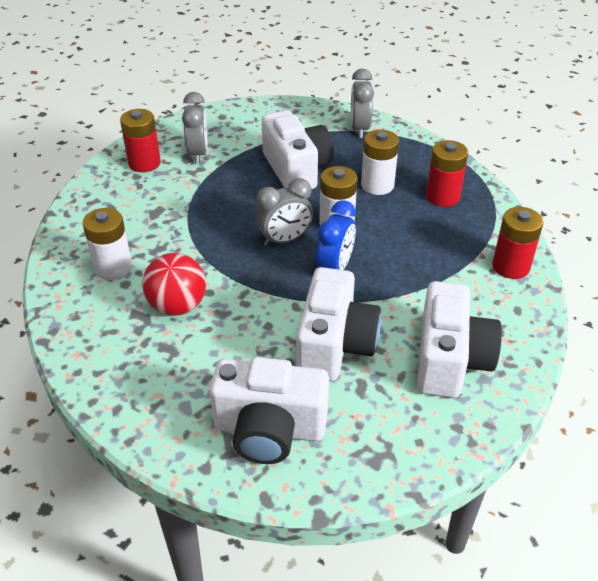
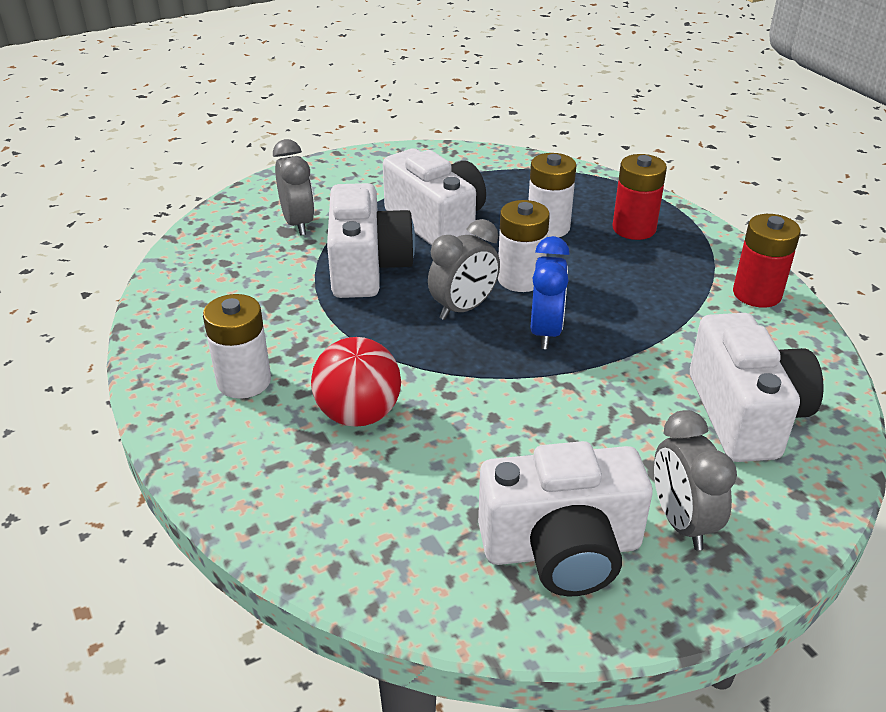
camera: 15 degrees left, 5 degrees down
(144, 163) = (229, 245): red battery -> none
(335, 345) = (593, 424): white camera -> white camera (367, 267)
(359, 129) = (493, 167): grey clock -> grey clock (681, 522)

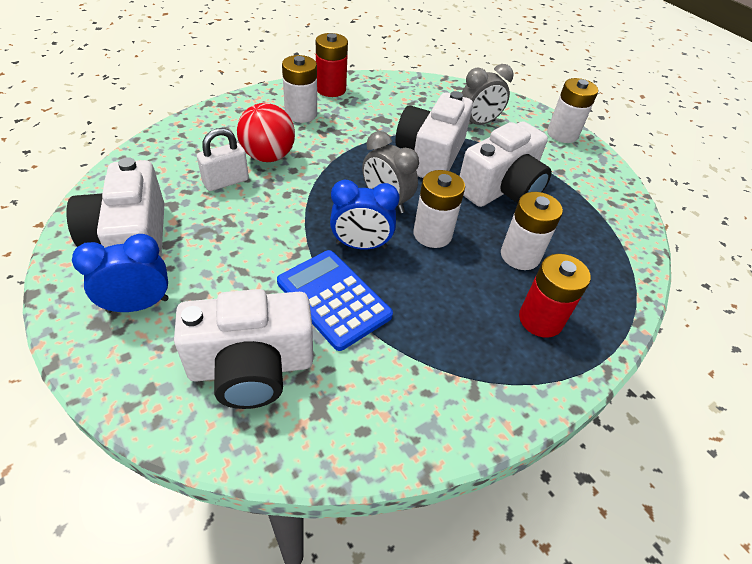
camera: 80 degrees right, 10 degrees up
(331, 169) = (562, 134): none -> white battery
(367, 267) = (430, 155): white camera -> white camera turned 120 degrees clockwise
(421, 457) = (226, 181): none -> white padlock
(635, 355) = (334, 299): none -> blue calculator
(681, 522) = (138, 305): grey clock -> blue clock
(757, 294) = (444, 413): red battery -> red battery (331, 89)

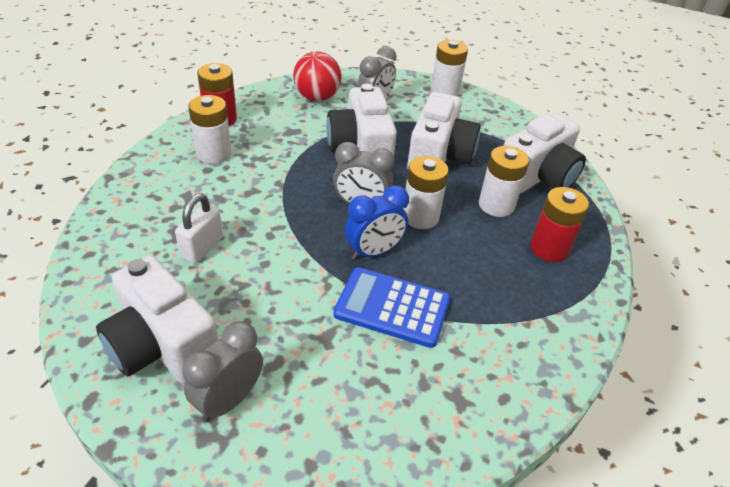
camera: 30 degrees left, 5 degrees down
(138, 305) = (228, 400): blue clock -> grey clock
(251, 367) = (379, 398): white camera -> white camera (537, 176)
(268, 156) = (220, 207): red ball -> red ball (317, 97)

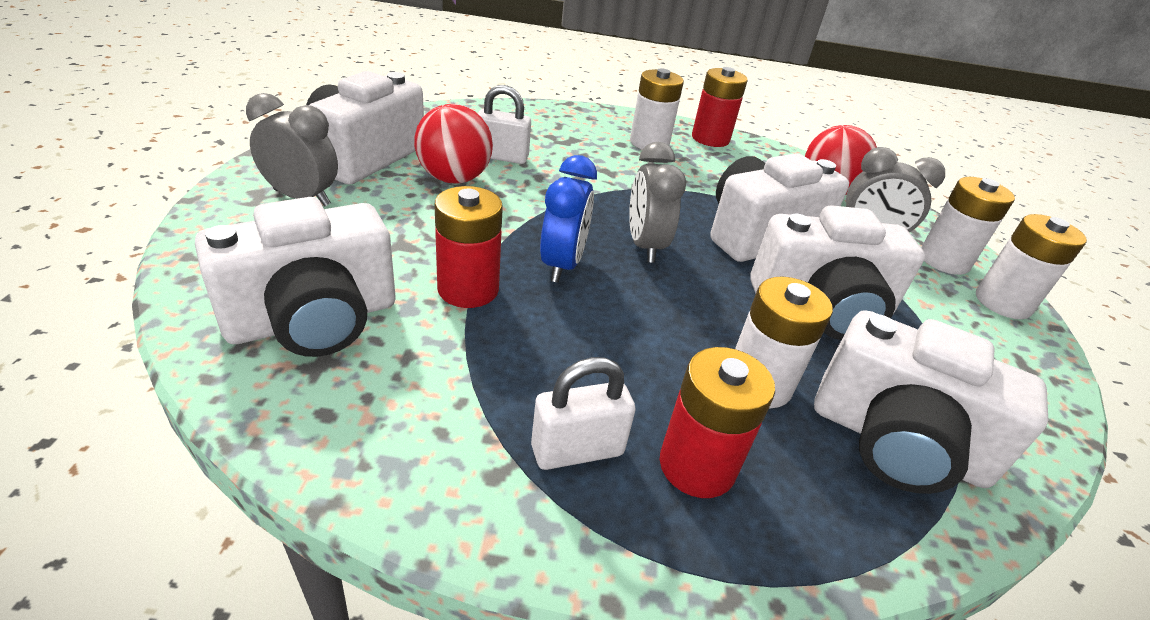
camera: 70 degrees right, 5 degrees down
(230, 287) = (454, 178): none -> red ball
(374, 252) = (562, 265): blue clock -> blue clock turned 120 degrees counterclockwise
(392, 307) = (468, 289): blue calculator -> red battery
(411, 399) = (314, 319): none -> white camera
(420, 217) = (662, 300): white battery -> white battery (944, 260)
(538, 289) = (577, 450): none -> white padlock

